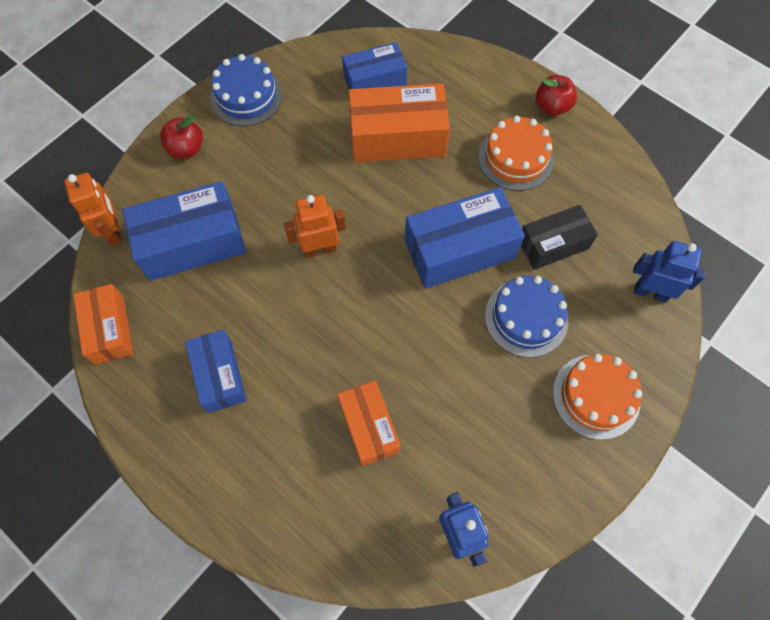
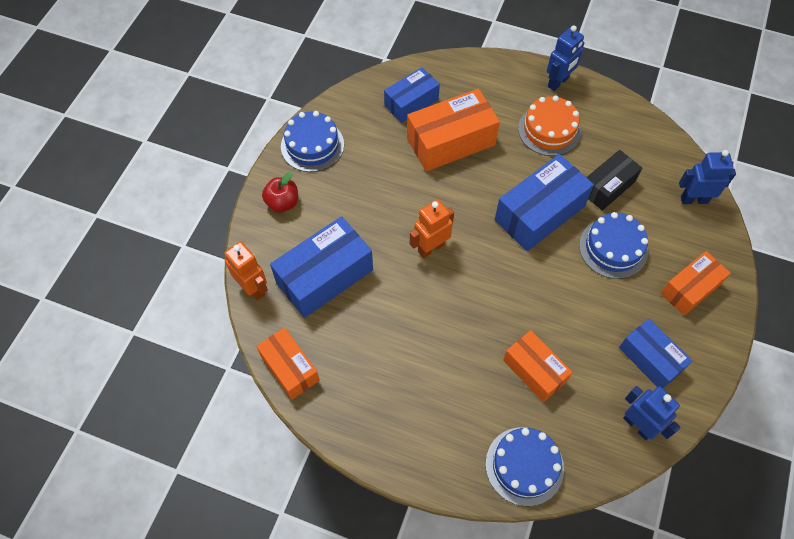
camera: 20 degrees left, 5 degrees down
(220, 376) = (398, 373): blue box -> blue box (650, 359)
(306, 531) = (524, 466): none -> blue cake
(552, 106) = (558, 82): red apple -> blue robot
(596, 396) = (690, 289): orange cake -> orange box

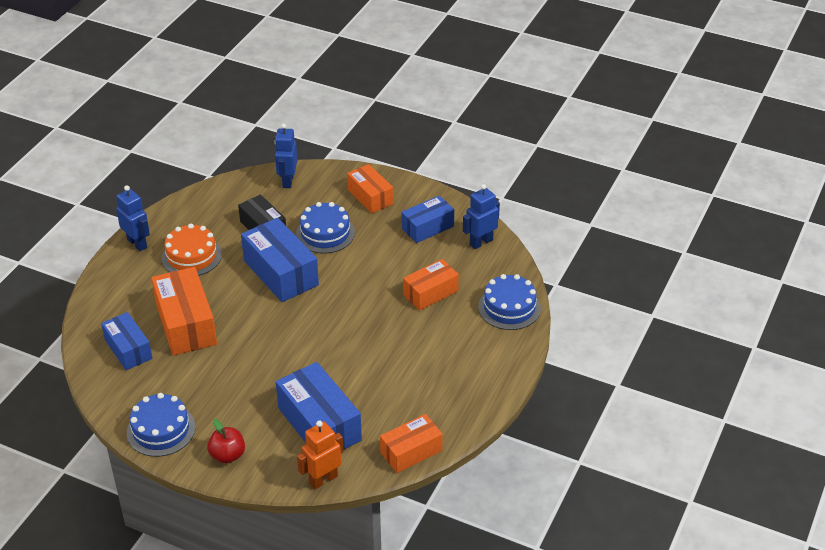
camera: 85 degrees left, 20 degrees down
(431, 248) = (302, 347): orange robot -> none

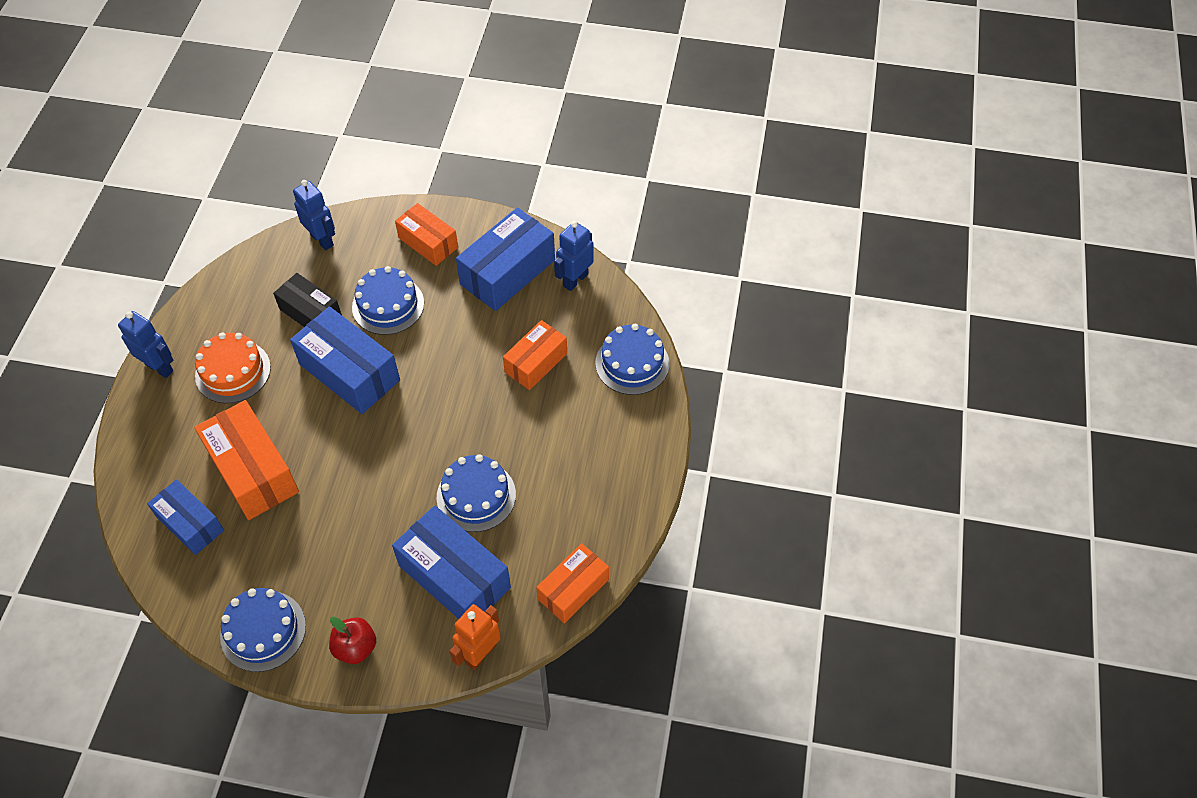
camera: 15 degrees left, 15 degrees up
(287, 181) = (322, 240): blue robot -> blue robot turned 150 degrees clockwise
(354, 373) = (476, 496): none -> blue cake
(427, 227) = (507, 272): blue box -> blue box, size x1.57

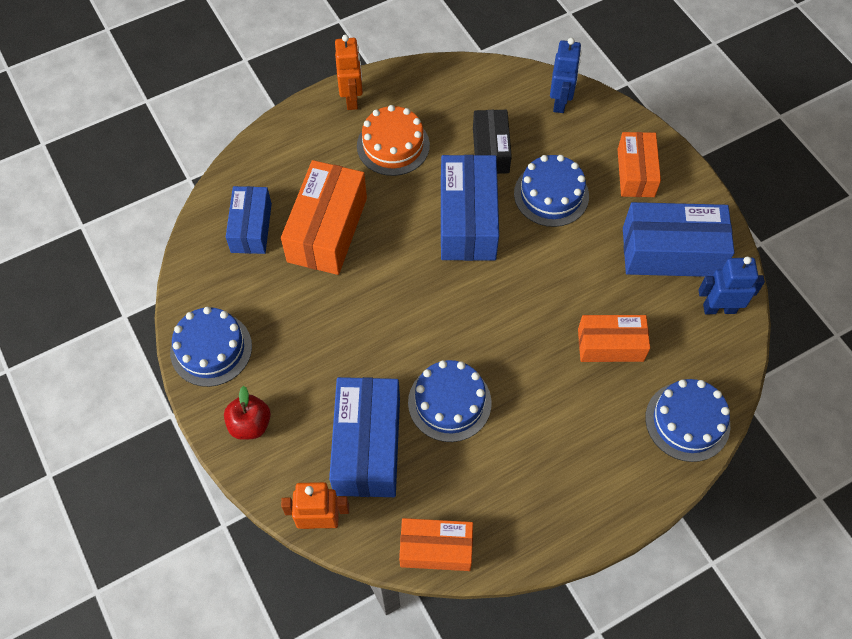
camera: 50 degrees right, 5 degrees up
(159, 367) = (352, 98): blue robot -> orange robot

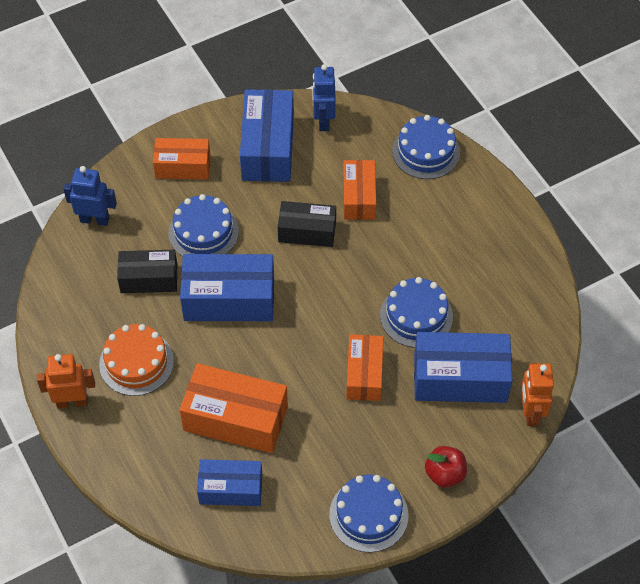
camera: 90 degrees left, 5 degrees down
(436, 549) = (545, 326): orange box -> orange box (364, 374)
(558, 292) = (307, 231): none -> black box

